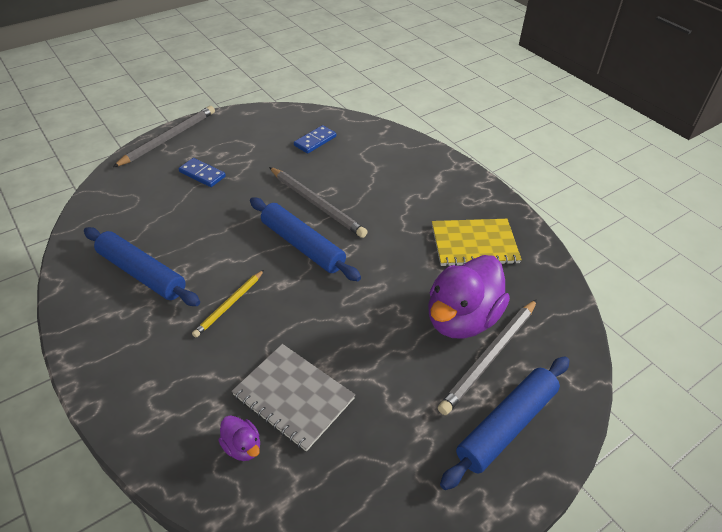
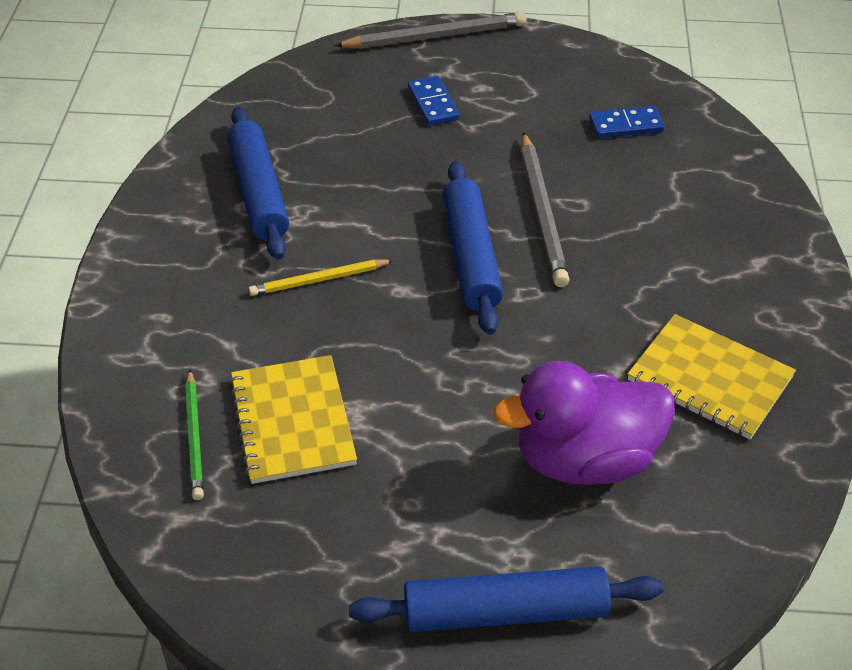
camera: 40 degrees right, 0 degrees up
(242, 446) = (195, 437): purple duck -> green pencil
(293, 397) = (293, 421): grey notebook -> yellow notebook
(490, 357) = (571, 526): grey pencil -> none

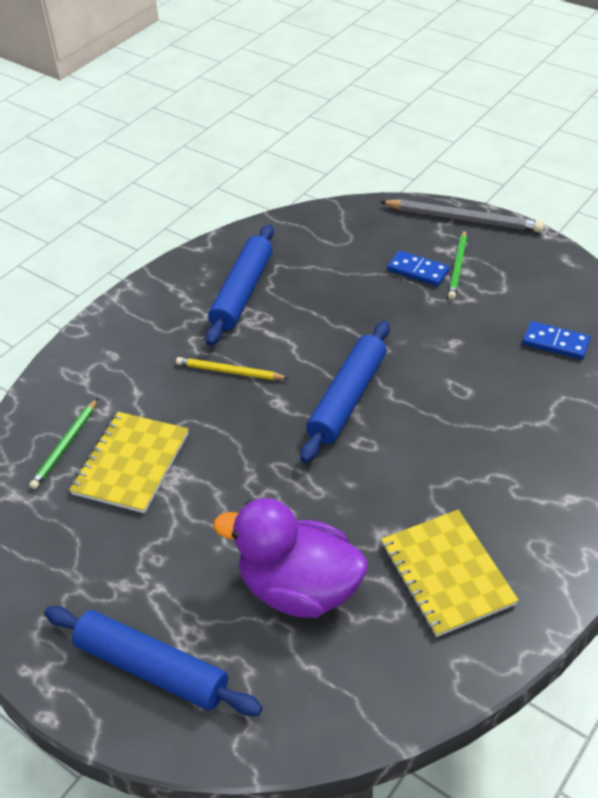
camera: 35 degrees right, 0 degrees up
(433, 104) = (418, 271): blue domino -> blue domino turned 75 degrees counterclockwise
(470, 85) = (458, 266): none -> green pencil
(542, 212) = (429, 386): grey pencil -> none

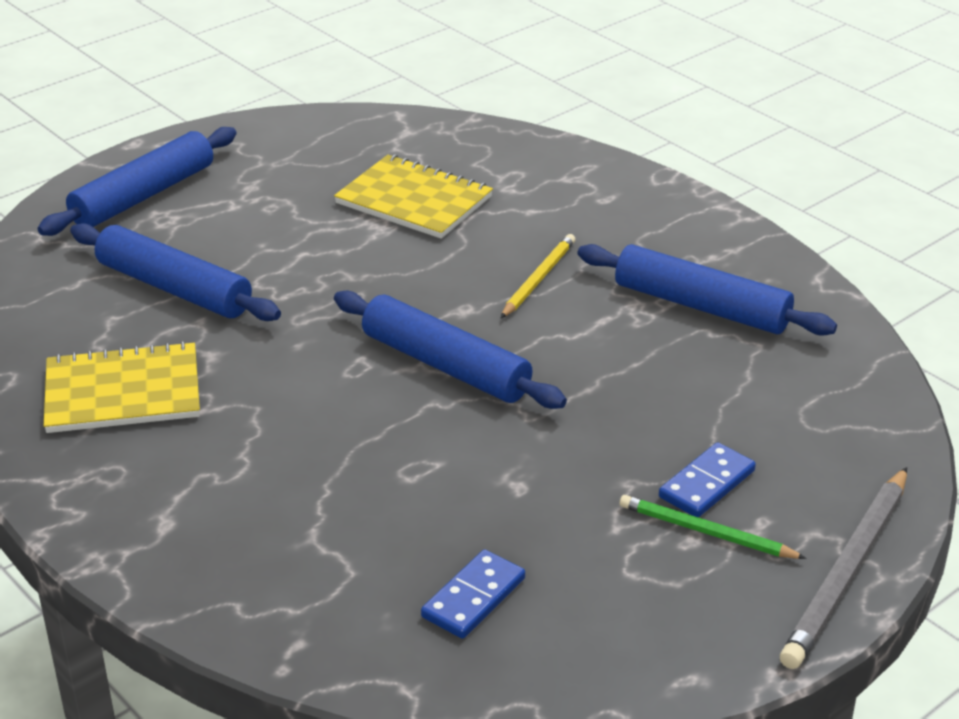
camera: 100 degrees right, 10 degrees down
(65, 446) = (463, 162): green pencil -> none
(299, 588) = (174, 288): purple duck -> blue rolling pin

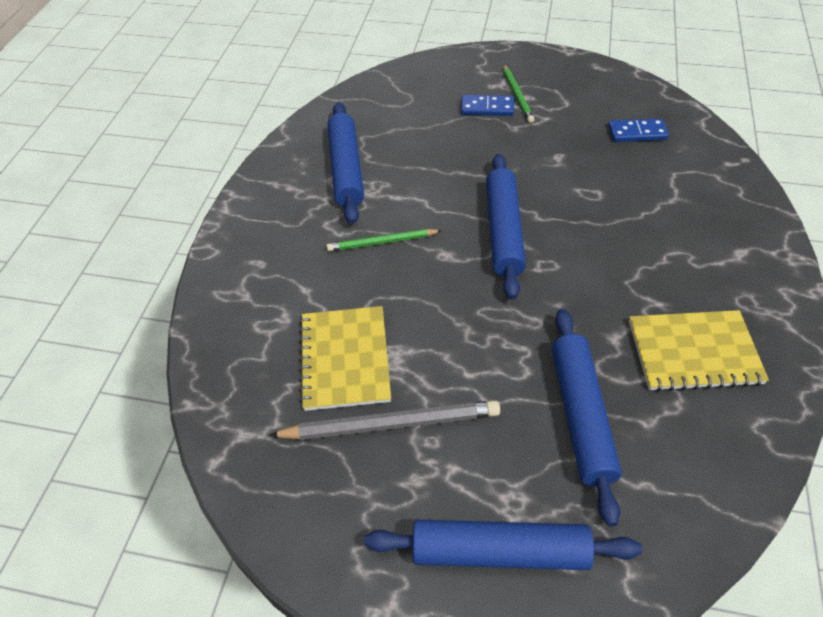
camera: 125 degrees left, 15 degrees up
(123, 392) = (693, 352): yellow notebook -> yellow notebook turned 45 degrees counterclockwise
(538, 279) = (382, 242): yellow pencil -> green pencil
(847, 571) = (494, 57): grey pencil -> grey pencil (391, 424)

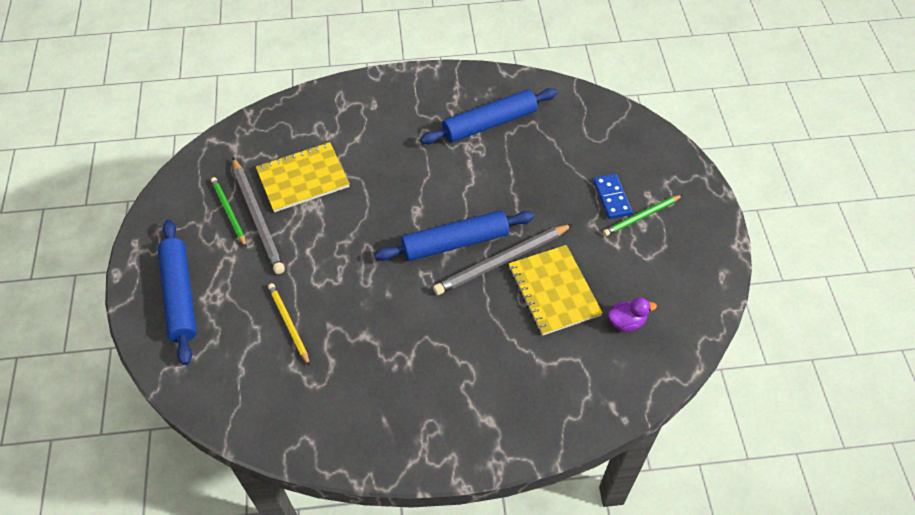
camera: 70 degrees right, 5 degrees up
(382, 242) = (417, 168): green pencil -> green pencil (229, 212)
(541, 200) = (502, 261): none -> grey pencil
(581, 415) = (288, 324): blue rolling pin -> yellow pencil
(637, 133) = (626, 322): blue domino -> purple duck
(693, 352) = (365, 391): yellow notebook -> yellow notebook (554, 291)

